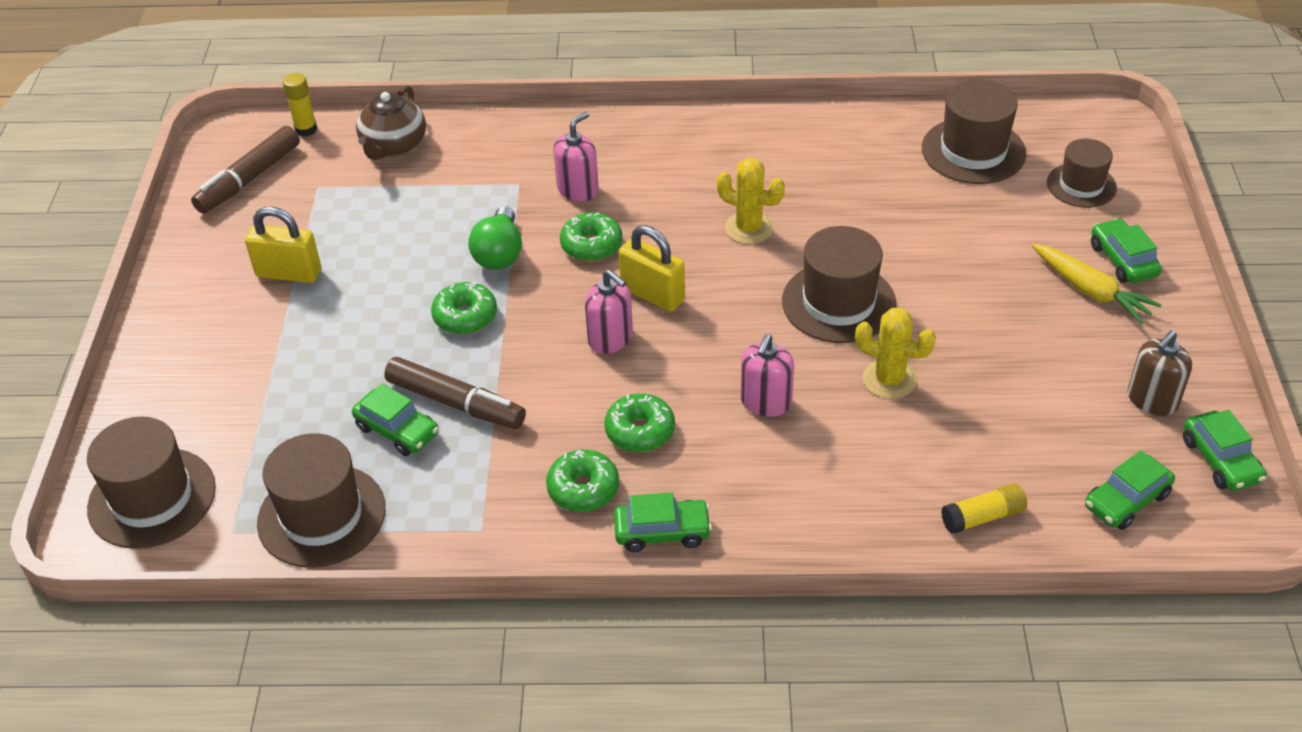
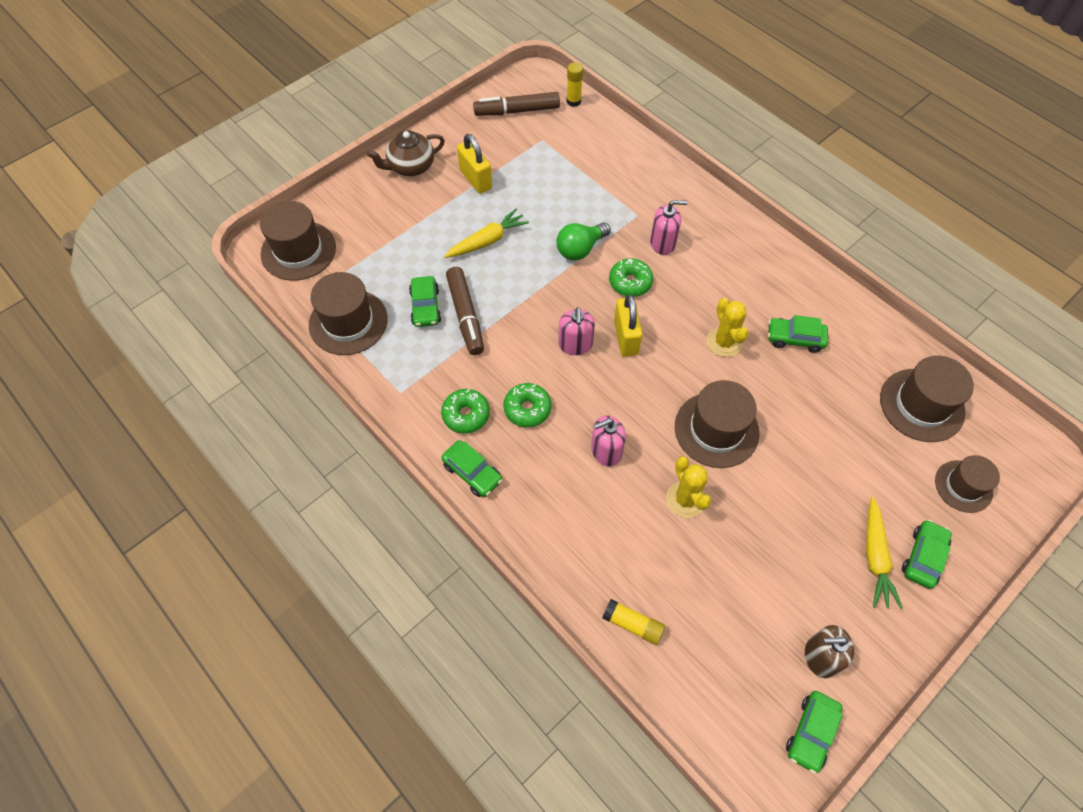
camera: 45 degrees right, 15 degrees up
(384, 319) = (487, 241): none -> yellow carrot
(393, 146) = (603, 143): brown teapot -> brown teapot (410, 166)
(465, 316) = (524, 271): green donut -> none
(1126, 500) = (723, 697): green car -> green car (795, 338)

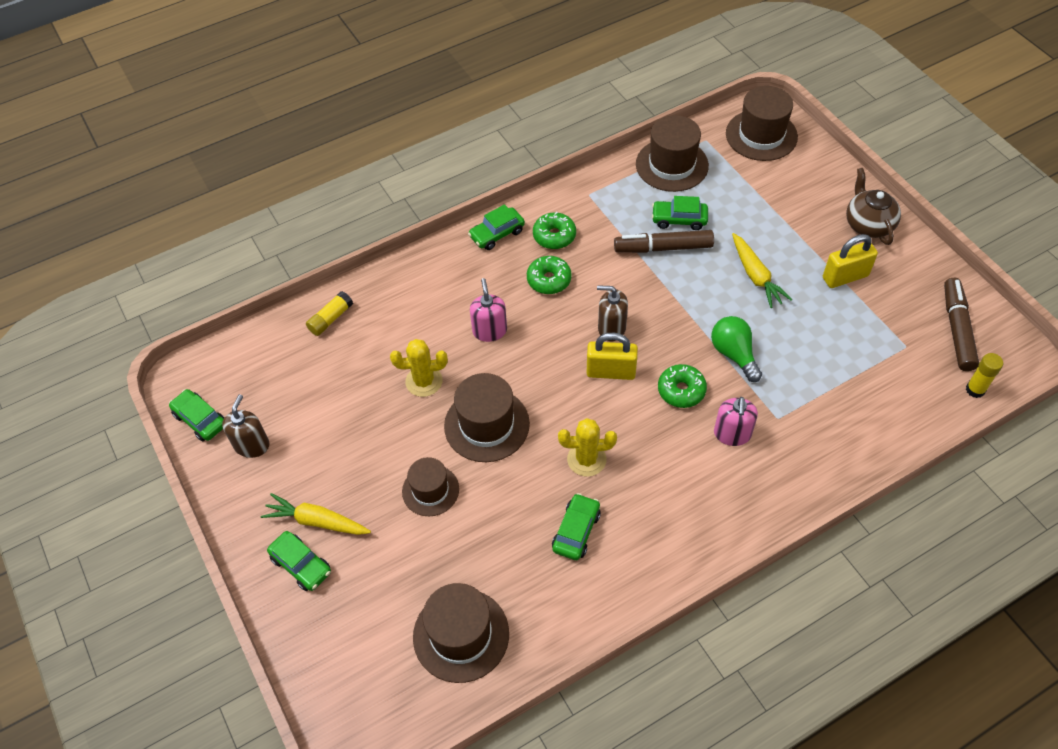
camera: 105 degrees right, 5 degrees down
(575, 344) = (611, 328): pink soap dispenser -> brown soap dispenser
(963, 486) = (357, 637): brown hat -> brown hat (430, 490)

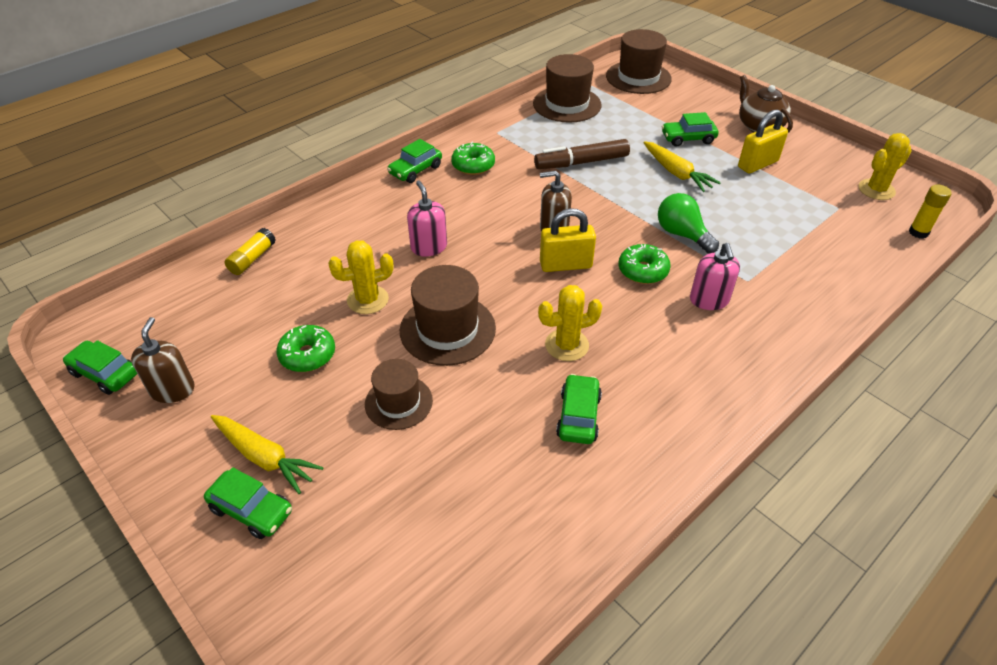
camera: 15 degrees left, 10 degrees down
(317, 521) = (265, 457): yellow carrot -> yellow carrot turned 150 degrees counterclockwise
(461, 635) = (474, 554): brown hat -> none
(549, 280) = (478, 199): green donut -> green donut (307, 355)
(679, 219) = (588, 141): green car -> green car (688, 138)
(957, 329) = (876, 190): brown marker -> yellow cactus

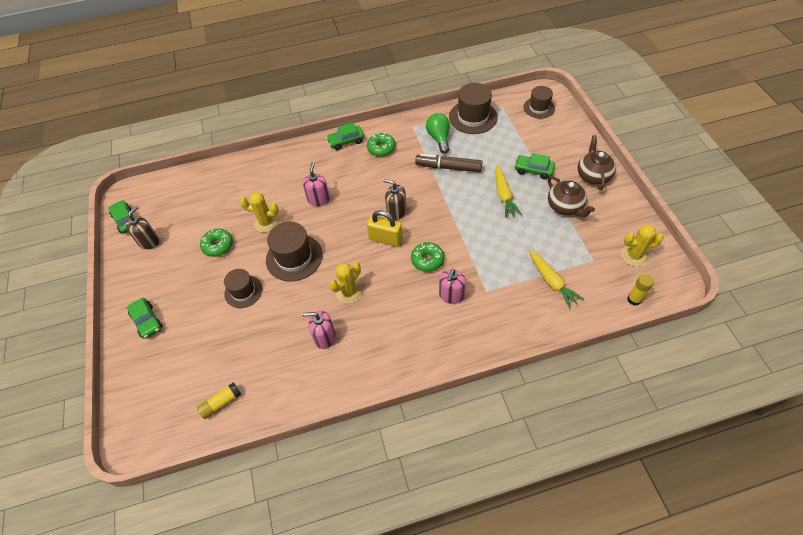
camera: 30 degrees right, 10 degrees up
(252, 259) = (226, 175): yellow glue stick -> yellow glue stick (221, 403)
(265, 457) = (167, 296): yellow carrot -> yellow carrot (551, 282)
(566, 345) = (349, 292): yellow cactus -> yellow cactus turned 60 degrees counterclockwise
(578, 416) = (324, 337): green car -> pink soap dispenser
(638, 77) = (539, 108): brown hat -> brown hat, size x0.64
(682, 234) = (471, 243): green light bulb -> green light bulb (439, 138)
(757, 164) = (565, 207): yellow padlock -> brown teapot

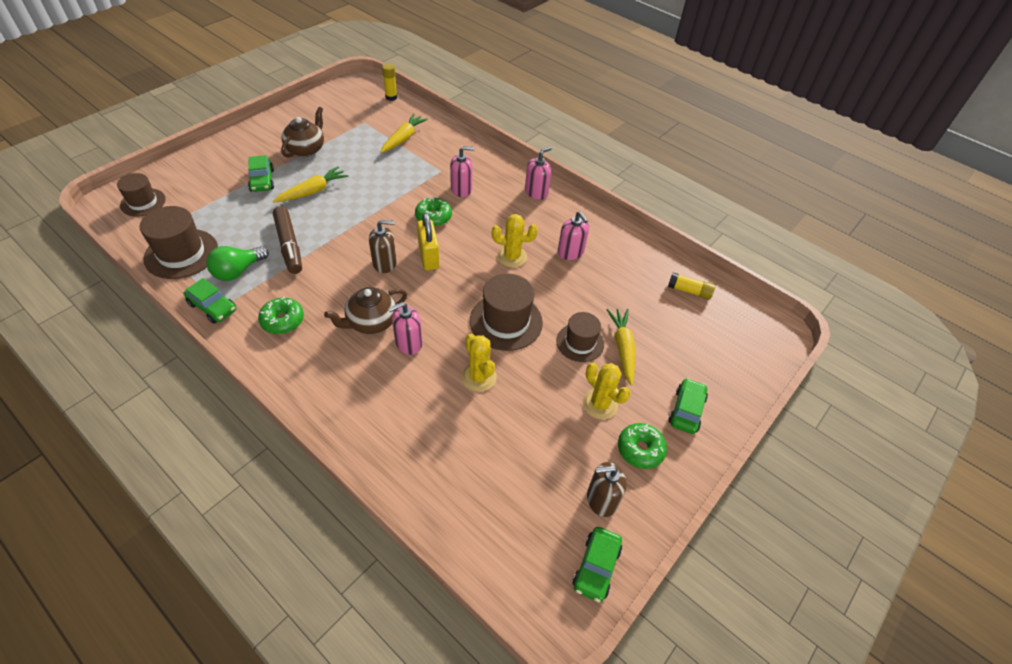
camera: 130 degrees left, 5 degrees down
(217, 315) = (622, 348): none -> yellow carrot
(218, 246) = (546, 408): green donut -> green donut (640, 449)
(346, 141) = (285, 366): green car -> green car (213, 307)
(396, 212) = (384, 263): brown soap dispenser -> brown soap dispenser turned 90 degrees counterclockwise
(413, 354) = (536, 192): none -> pink soap dispenser
(593, 175) = (251, 141): brown teapot -> brown teapot (371, 322)
(634, 256) = (344, 104): yellow cactus -> yellow cactus (600, 404)

